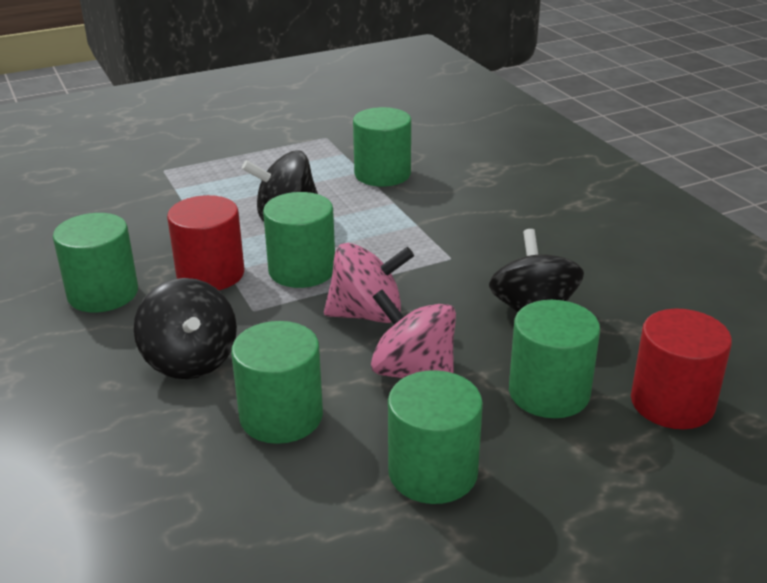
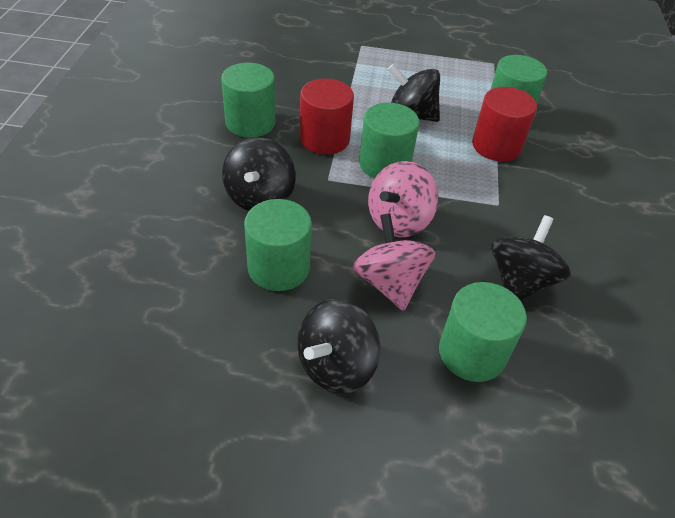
camera: 30 degrees right, 15 degrees up
(367, 314) = (398, 221): pink spinning top -> pink spinning top turned 105 degrees clockwise
(433, 472) = (336, 365): green cylinder -> black spinning top
(672, 403) = (561, 417): red cylinder -> red cylinder (496, 146)

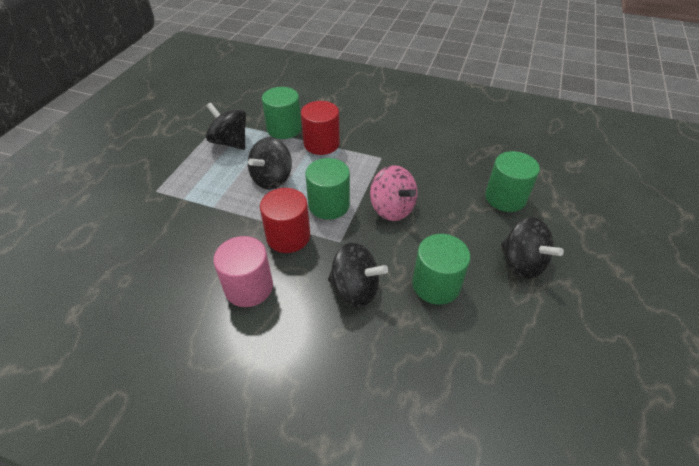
camera: 75 degrees left, 0 degrees up
(250, 122) = (249, 287): green cylinder -> pink cylinder
(390, 283) = (451, 224): pink spinning top -> none
(520, 281) = (449, 165): black spinning top -> black spinning top (230, 142)

